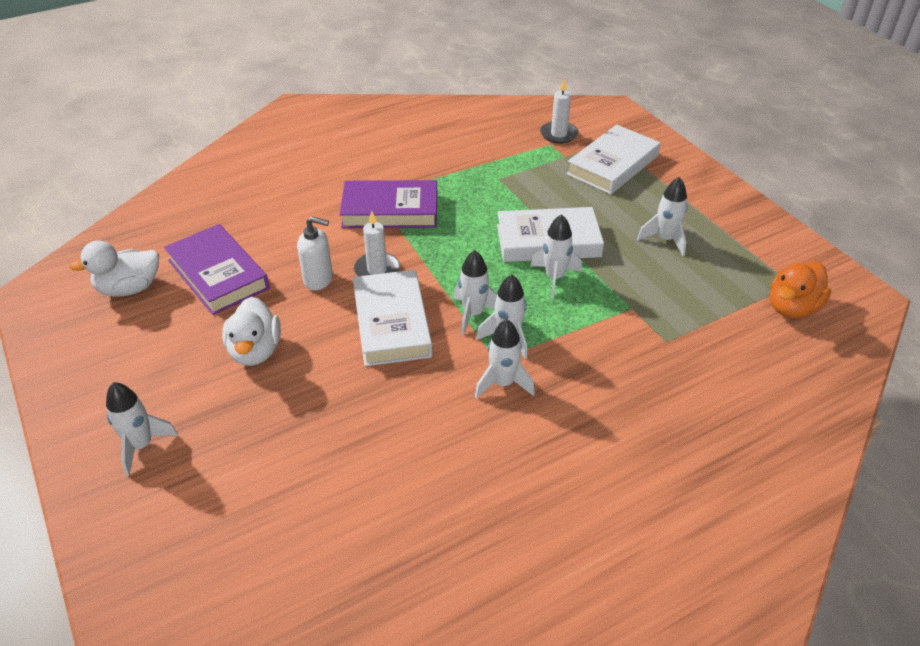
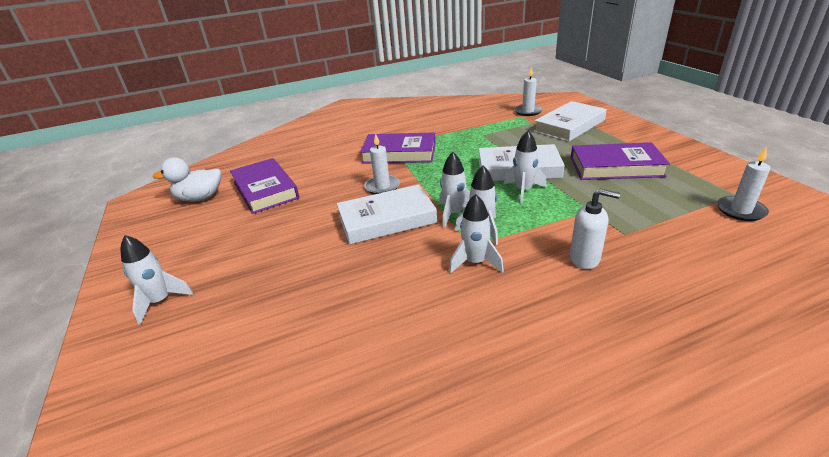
camera: 10 degrees right, 10 degrees down
(255, 351) = (275, 237): white duck -> none
(318, 279) = (337, 192): white soap dispenser -> white soap dispenser (585, 259)
(391, 323) = (387, 219): white book -> white book turned 75 degrees clockwise
(665, 239) = (615, 167): white rocket -> purple book
(792, 307) = (740, 210): orange duck -> white candle

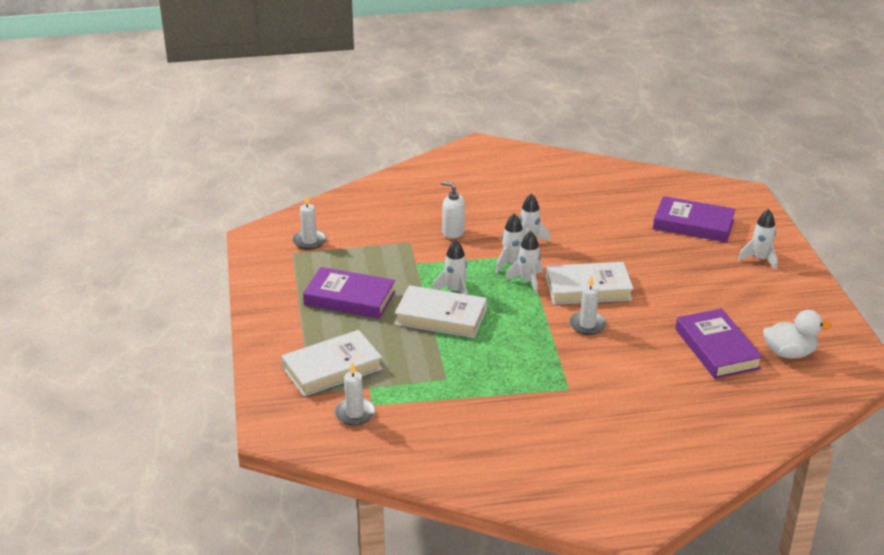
camera: 170 degrees left, 0 degrees up
(399, 153) = (560, 371): purple book -> purple book (693, 224)

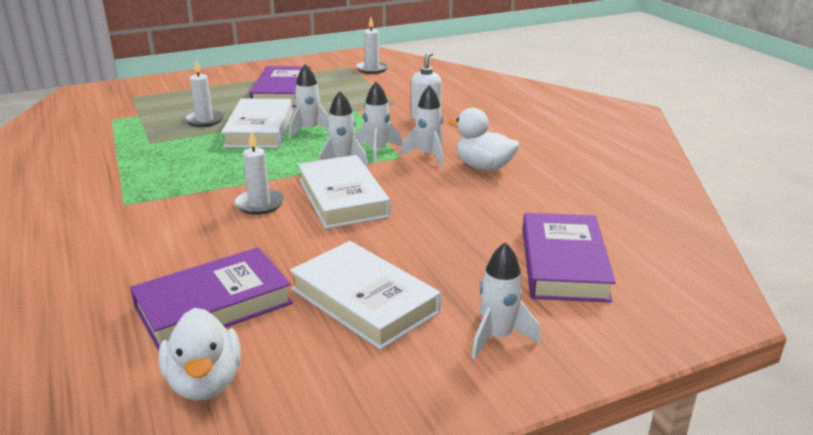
camera: 75 degrees right, 5 degrees down
(332, 368) = (169, 99): white book -> white book (364, 301)
(355, 413) = (98, 114): white candle -> white candle (204, 120)
(556, 224) = (483, 167): none -> white duck

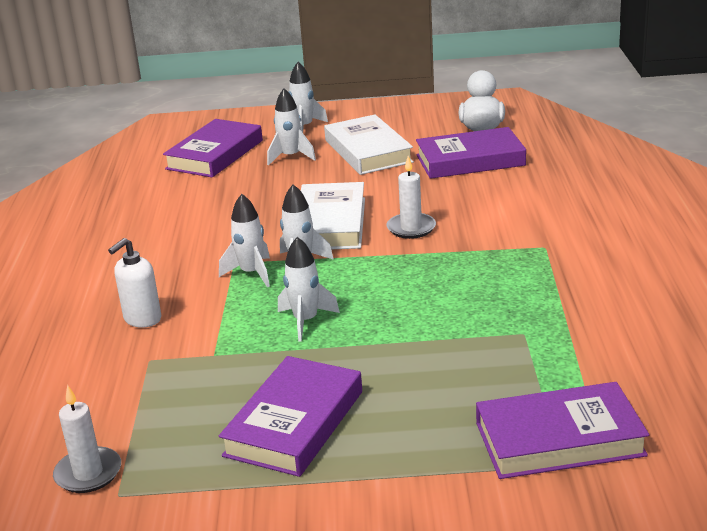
camera: 155 degrees left, 0 degrees up
(132, 104) = (559, 439): none -> purple book
(204, 120) = (441, 369): white candle -> none
(259, 129) = (370, 335): white book -> none
(428, 156) = (204, 259): white rocket -> white rocket (291, 157)
(483, 167) = (167, 237): white duck -> none

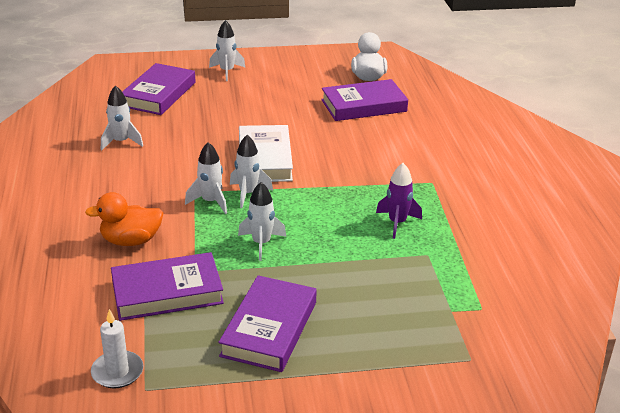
camera: 10 degrees left, 5 degrees up
(142, 319) = (131, 241): white soap dispenser -> orange duck
(291, 157) = (221, 98): white rocket -> white rocket (121, 142)
(368, 151) = (282, 95): white book -> none
(411, 228) = (328, 164): white candle -> none
(489, 295) = (397, 223): none -> purple rocket
(559, 439) = (466, 340): purple book -> purple book (167, 292)

